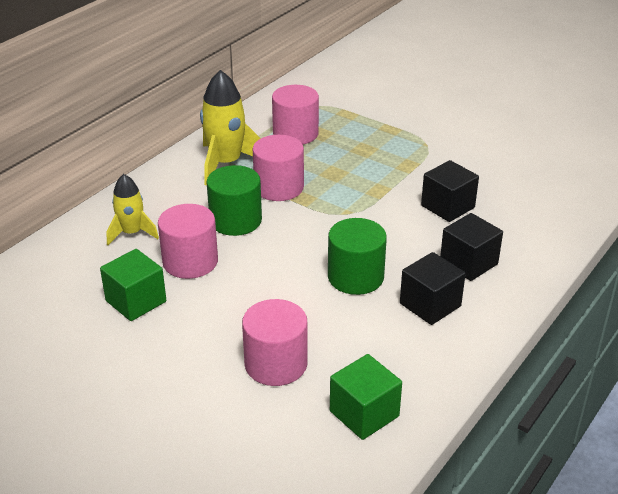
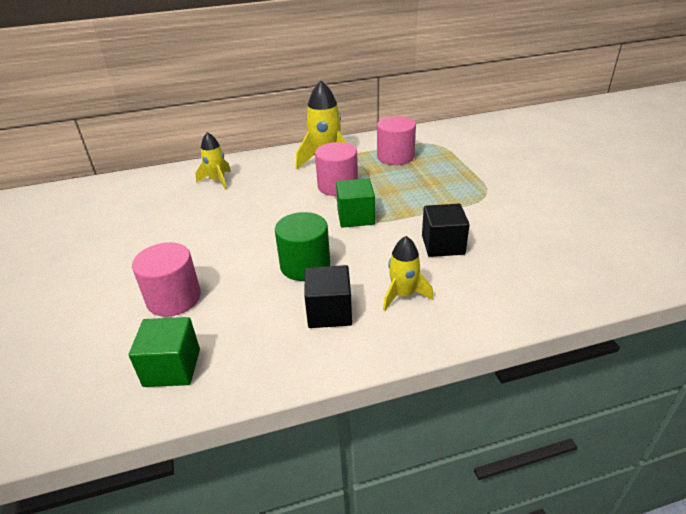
camera: 40 degrees right, 0 degrees up
(136, 301) = (162, 220): green cube -> green cube (355, 217)
(190, 262) = (222, 210): pink cylinder -> none
(235, 220) = (282, 196): green cylinder -> none
(468, 263) = (403, 295): black cube -> yellow rocket

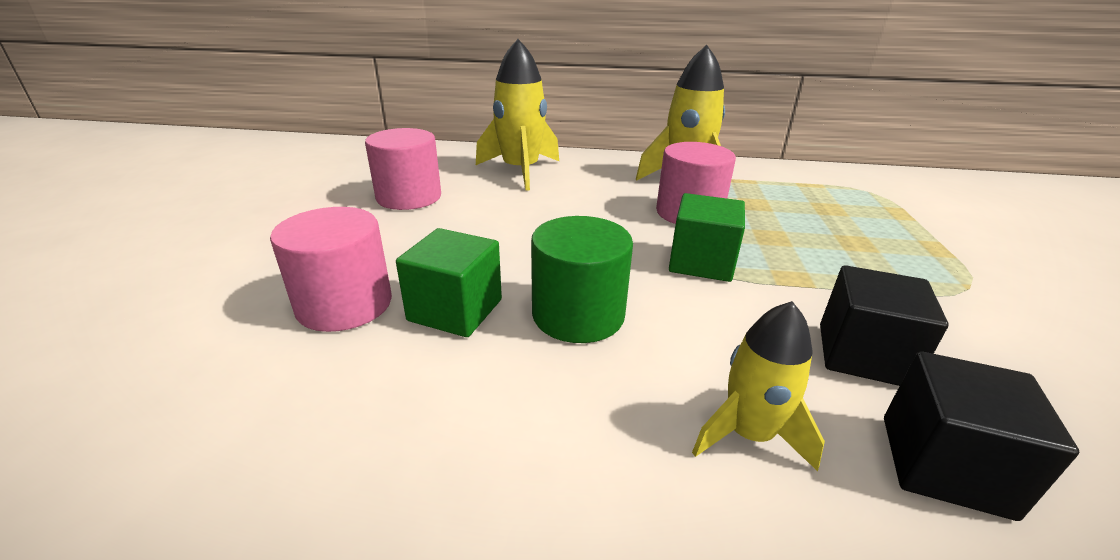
camera: 20 degrees right, 5 degrees down
(172, 367) = (239, 424): green cube -> green cube (455, 310)
(217, 180) = (520, 171): yellow rocket -> yellow rocket, size x1.62
(329, 312) = (578, 417): black cube -> black cube (944, 465)
(395, 157) = (799, 196): pink cylinder -> pink cylinder (409, 197)

